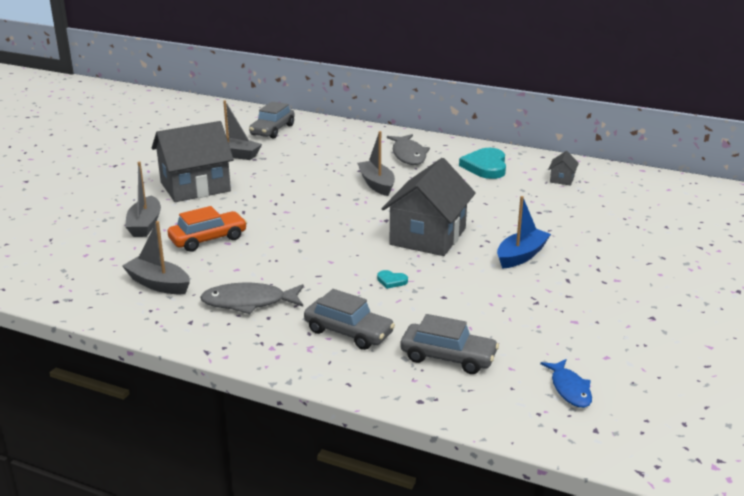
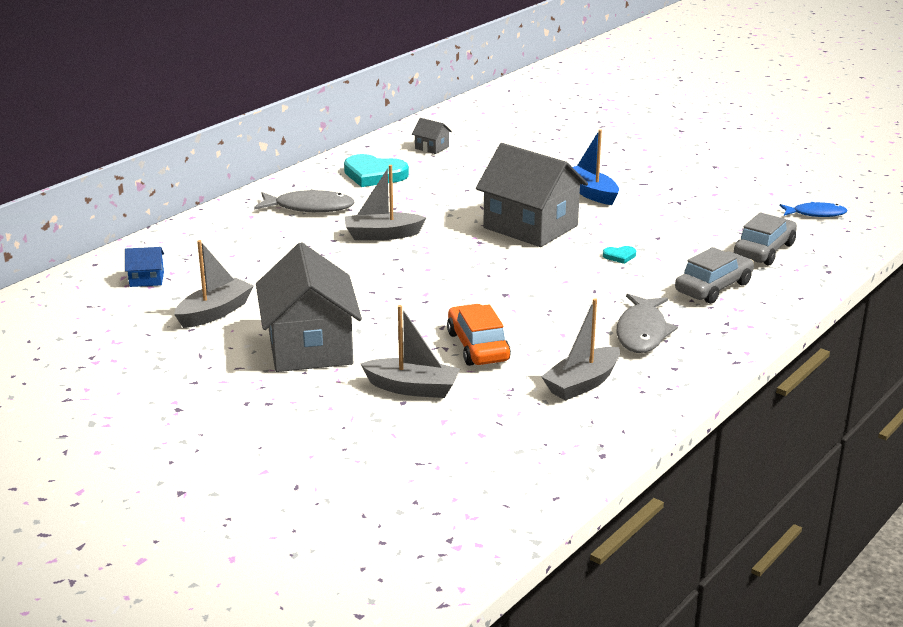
camera: 75 degrees left, 0 degrees up
(272, 130) = (146, 279): grey car -> blue house
(391, 281) = (620, 256): turquoise heart -> turquoise heart turned 45 degrees clockwise

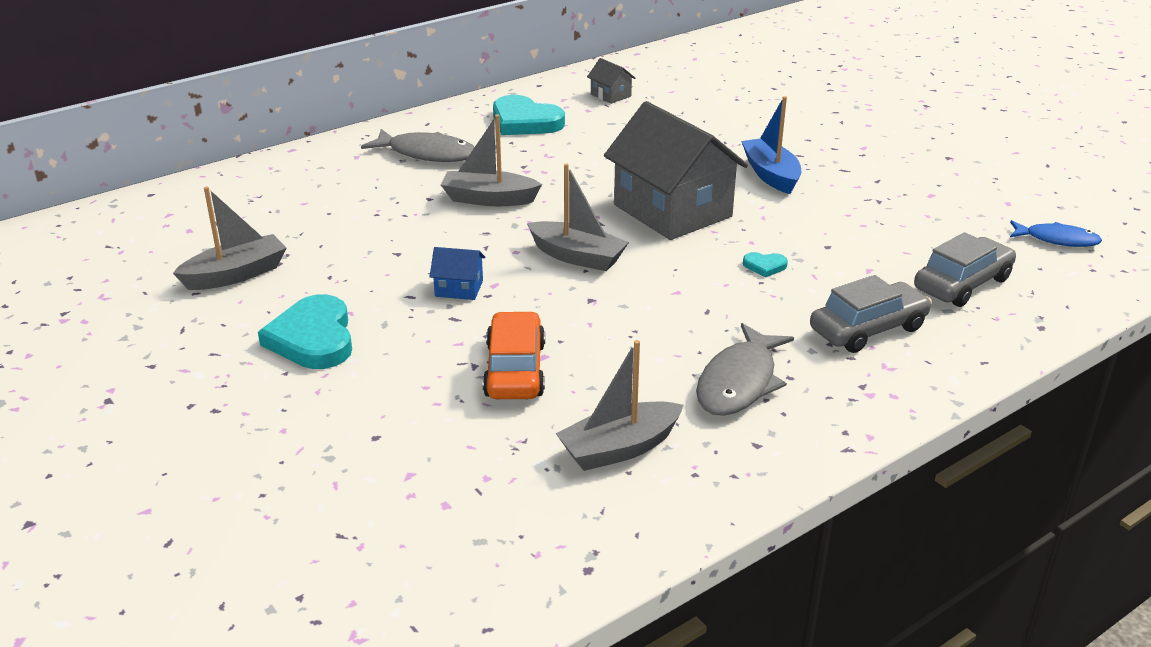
camera: 15 degrees right, 5 degrees up
(146, 279) = (191, 221): blue house -> blue house (459, 288)
(310, 347) = (313, 338): grey house -> turquoise heart
(412, 388) = (399, 418): grey boat -> grey boat (577, 257)

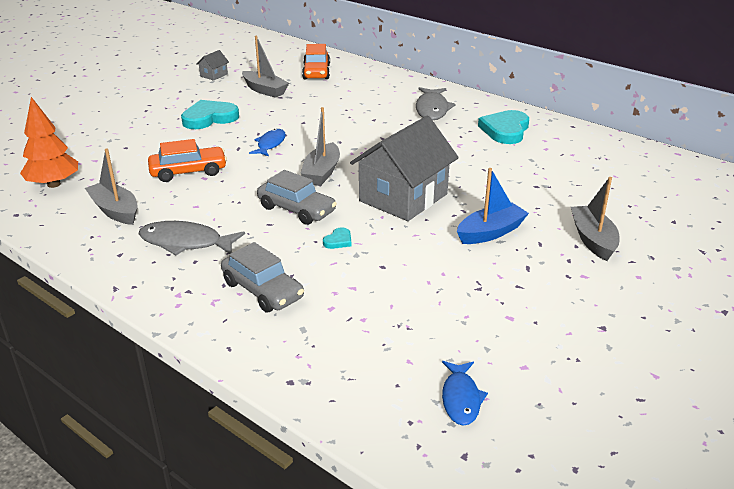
camera: 75 degrees right, 0 degrees up
(200, 220) = (316, 72): none -> orange car
(459, 288) = (270, 144): blue house -> blue fish
(487, 525) = (54, 184): none -> orange tree
(489, 199) = (383, 136): grey boat -> grey boat (593, 240)
(610, 95) = (581, 153): grey house -> grey house (214, 75)
(764, 266) = (338, 241): turquoise heart -> turquoise heart turned 135 degrees counterclockwise
(962, 284) = (348, 336): grey car -> grey car (296, 209)

